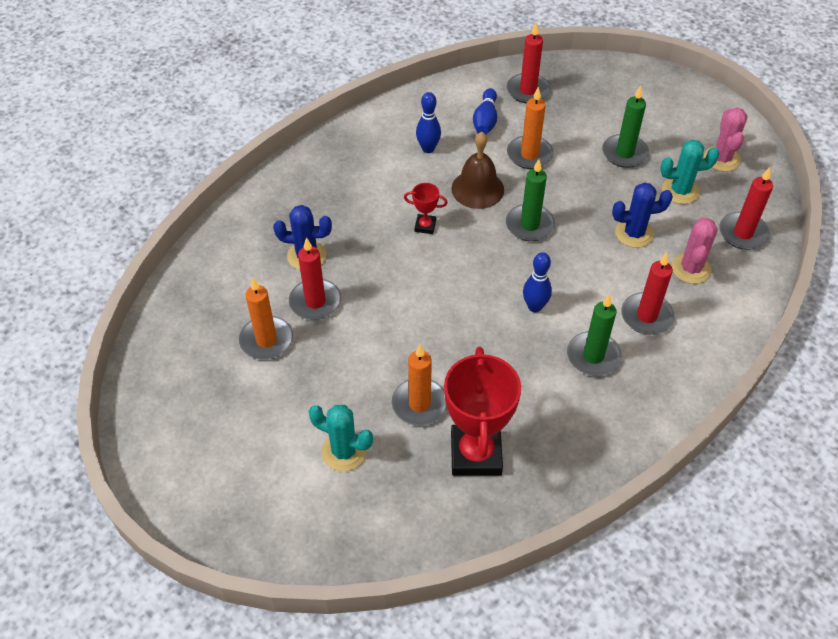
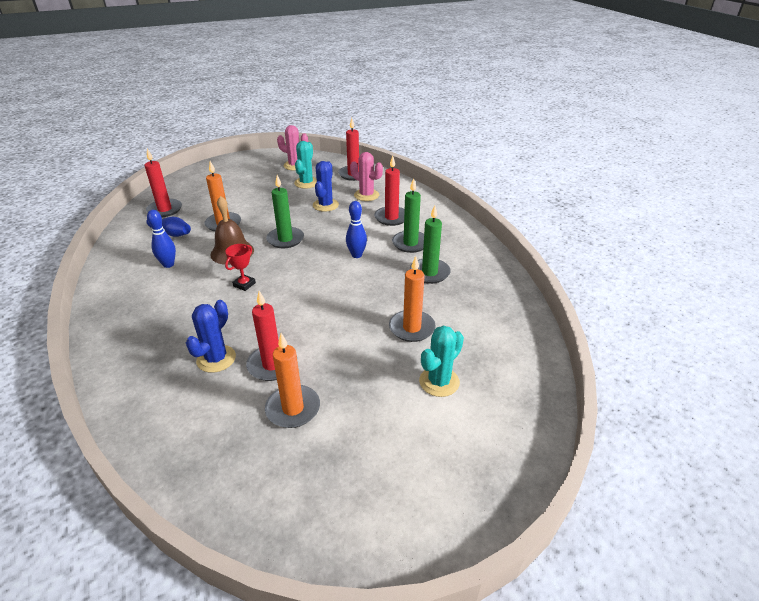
camera: 70 degrees left, 15 degrees down
(476, 454) = (467, 311): red trophy -> none
(624, 153) = (259, 191): green candle -> green candle (429, 273)

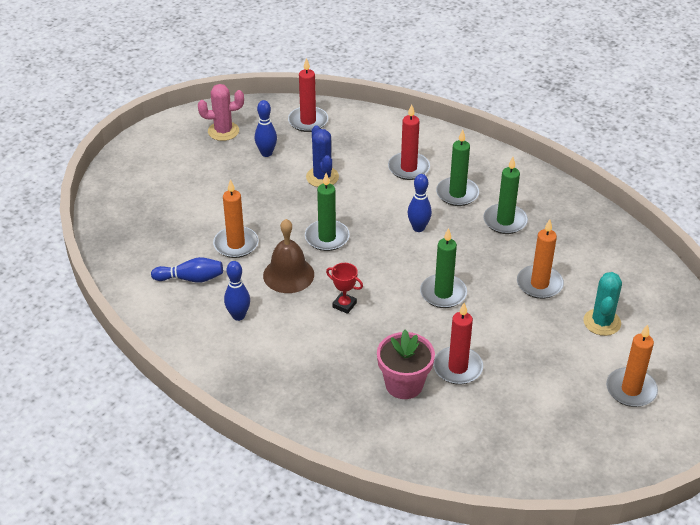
camera: 30 degrees left, 5 degrees up
(165, 210) = (142, 252): red candle -> none
(216, 359) = (404, 384): blue cactus -> pink flower pot
(244, 284) = (344, 305): red trophy -> red trophy turned 60 degrees counterclockwise
(293, 408) = (513, 394): orange candle -> orange candle (631, 390)
(306, 183) = (266, 153): turquoise cactus -> blue bowling pin
(325, 304) = (443, 293): none -> green candle
(366, 195) = (353, 147): pink cactus -> none

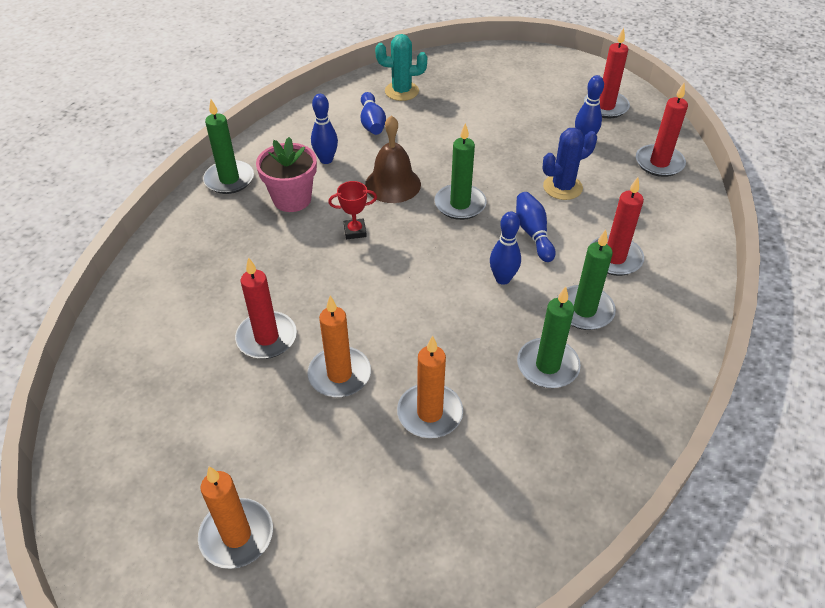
camera: 80 degrees right, 5 degrees up
(223, 131) = (605, 106): pink cactus -> red candle
(236, 244) = (429, 142): orange candle -> orange candle (339, 374)
(344, 305) = (355, 231): red trophy -> red trophy turned 60 degrees clockwise
(372, 203) = (533, 233): none -> blue bowling pin
(404, 384) = (238, 293): pink flower pot -> pink flower pot (292, 199)
(443, 293) = (390, 313): green candle -> green candle (229, 179)
(602, 322) = (367, 494): turquoise cactus -> turquoise cactus (401, 91)

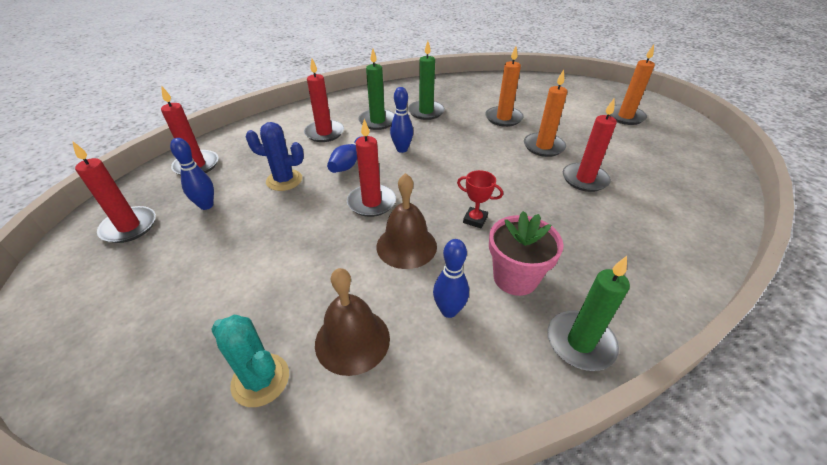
camera: 145 degrees left, 5 degrees down
(372, 122) = (352, 340): blue bowling pin -> brown bell
(460, 204) = (371, 202): green candle -> red candle

